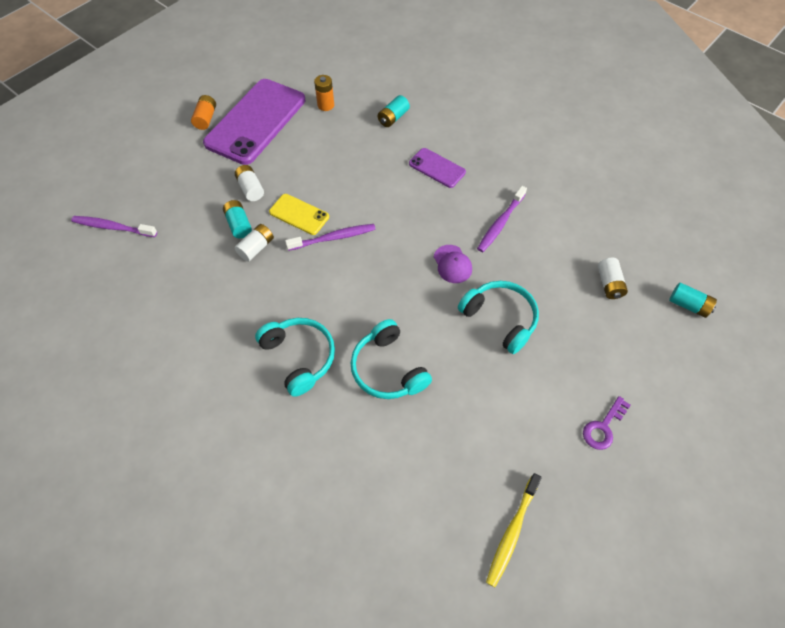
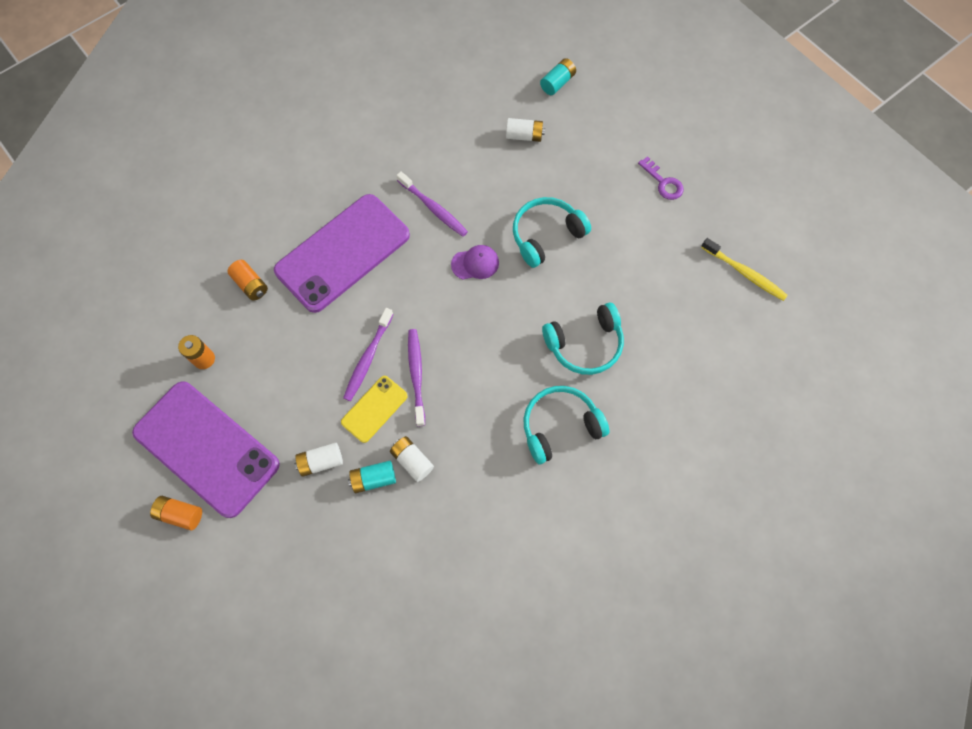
camera: 80 degrees left, 10 degrees up
(113, 227) = (342, 638): purple toothbrush -> purple toothbrush (368, 358)
(393, 118) = (251, 285): turquoise battery -> orange battery
(437, 168) = (343, 253): purple phone -> purple phone, size x2.11

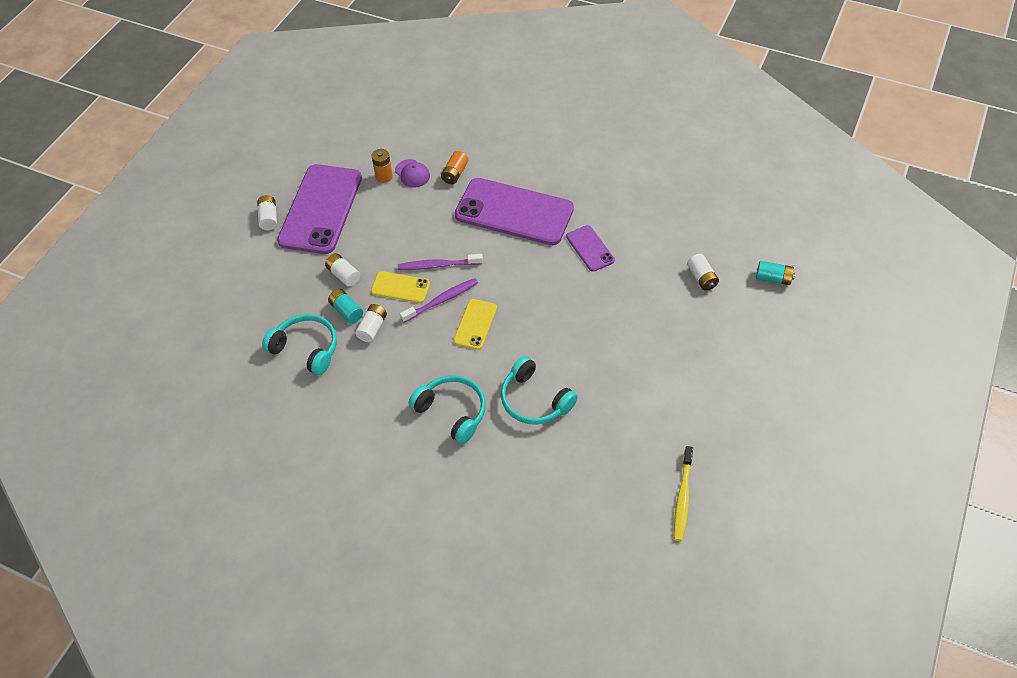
camera: 65 degrees right, 15 degrees down
(180, 514) = (269, 218): orange battery -> white battery
(433, 208) = (590, 248): purple toothbrush -> purple phone
(465, 356) = (475, 324): none -> yellow phone
(475, 263) = (559, 296): purple cap -> purple cap (412, 173)
(546, 235) = (617, 332): turquoise headphones -> turquoise headphones (306, 348)
(663, 182) = (731, 397): purple key -> none

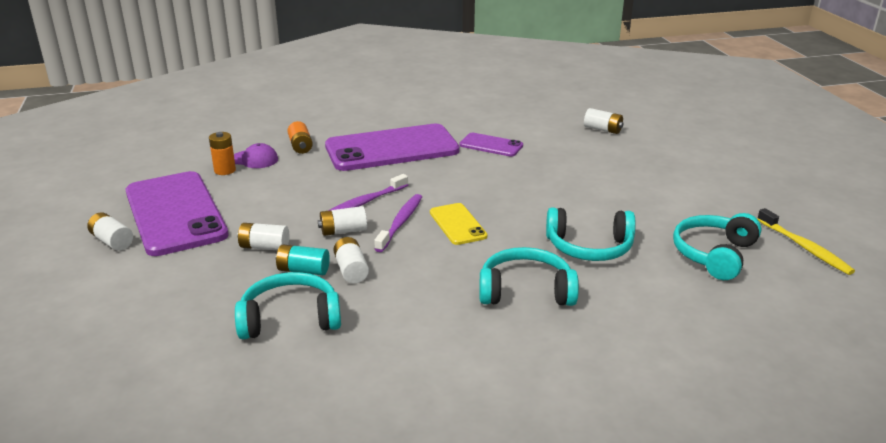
camera: 40 degrees left, 25 degrees down
(400, 287) = (343, 231): yellow phone -> white battery
(609, 461) = (714, 254): none -> turquoise headphones
(773, 278) = (651, 113): turquoise battery -> none

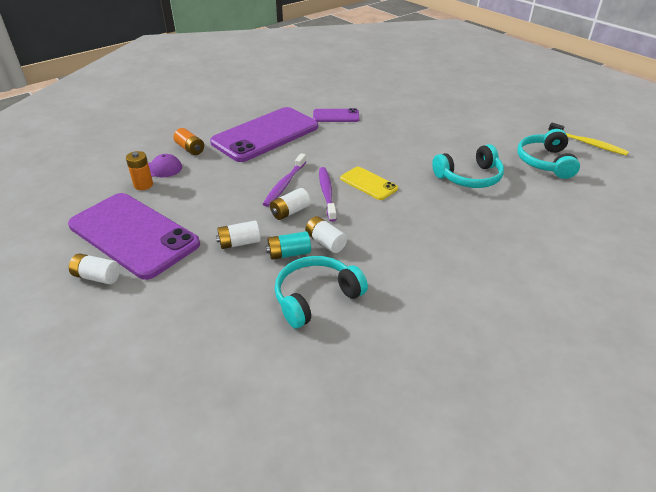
camera: 25 degrees left, 10 degrees up
(526, 290) = (459, 221): turquoise headphones -> none
(602, 129) = (399, 88): white battery -> none

